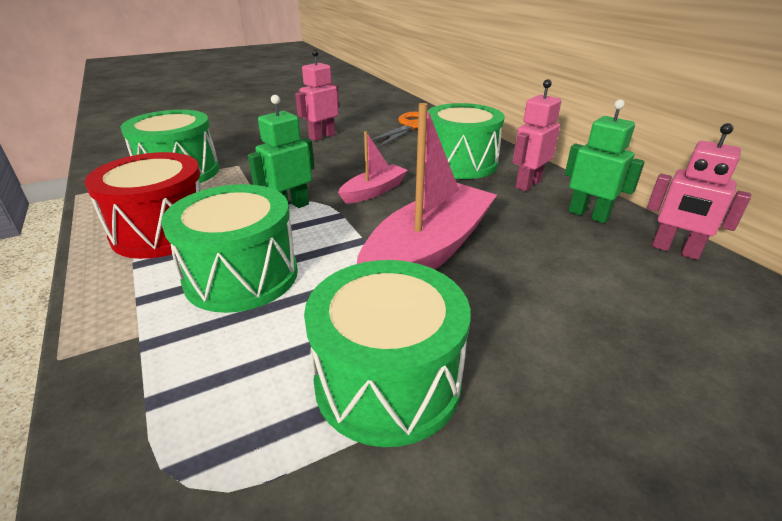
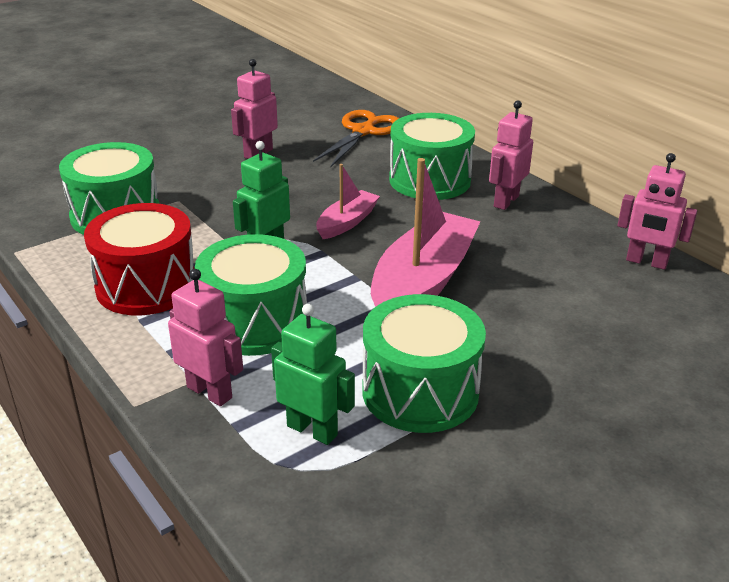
camera: 10 degrees left, 0 degrees up
(147, 352) = (210, 392): none -> pink robot
(588, 215) = (568, 232): green robot -> green robot (312, 430)

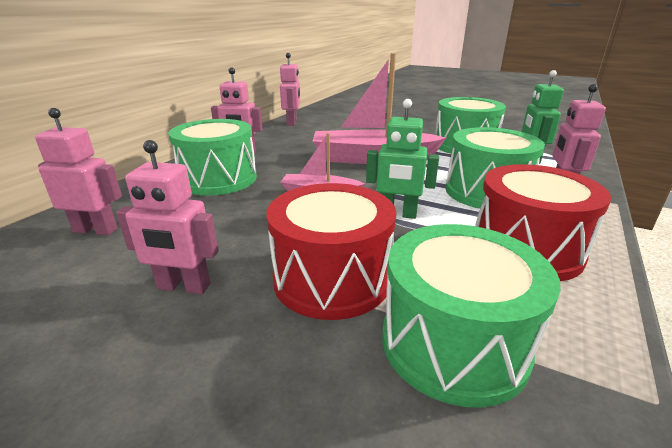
camera: 115 degrees left, 5 degrees down
(212, 196) = (332, 279): none -> red drum
(363, 131) = (96, 230): orange scissors -> pink robot

